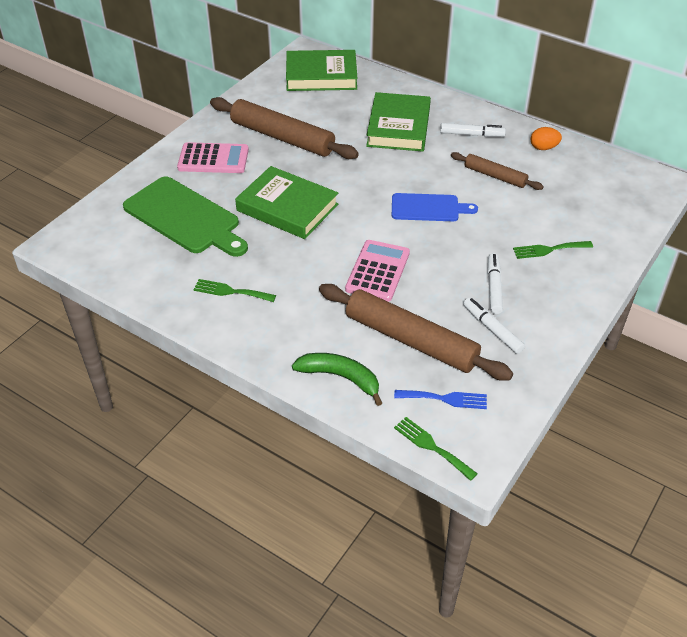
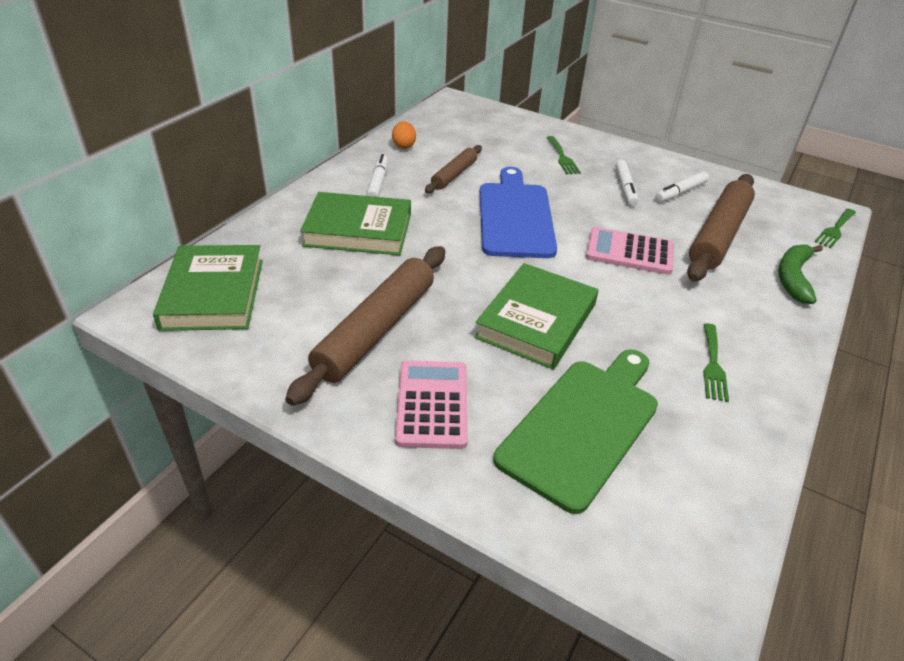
camera: 95 degrees left, 5 degrees down
(428, 208) = (515, 216): blue cutting board -> blue cutting board, size x1.66
(445, 399) = (778, 220): blue fork -> none
(494, 287) = (625, 187): white marker -> white marker turned 90 degrees counterclockwise

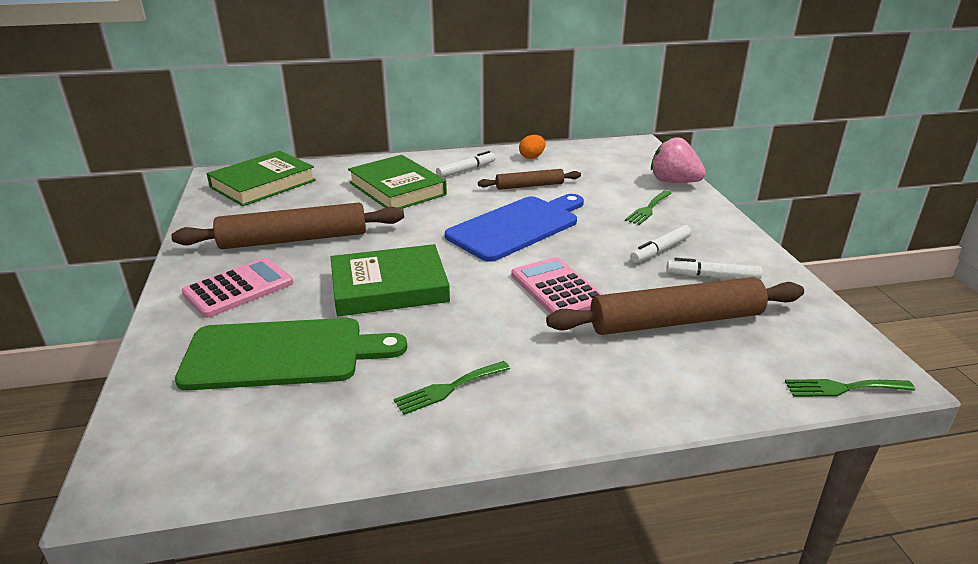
camera: 50 degrees right, 10 degrees down
(536, 126) = (673, 182): none -> pink strawberry
(793, 278) = (681, 389): green banana -> none

